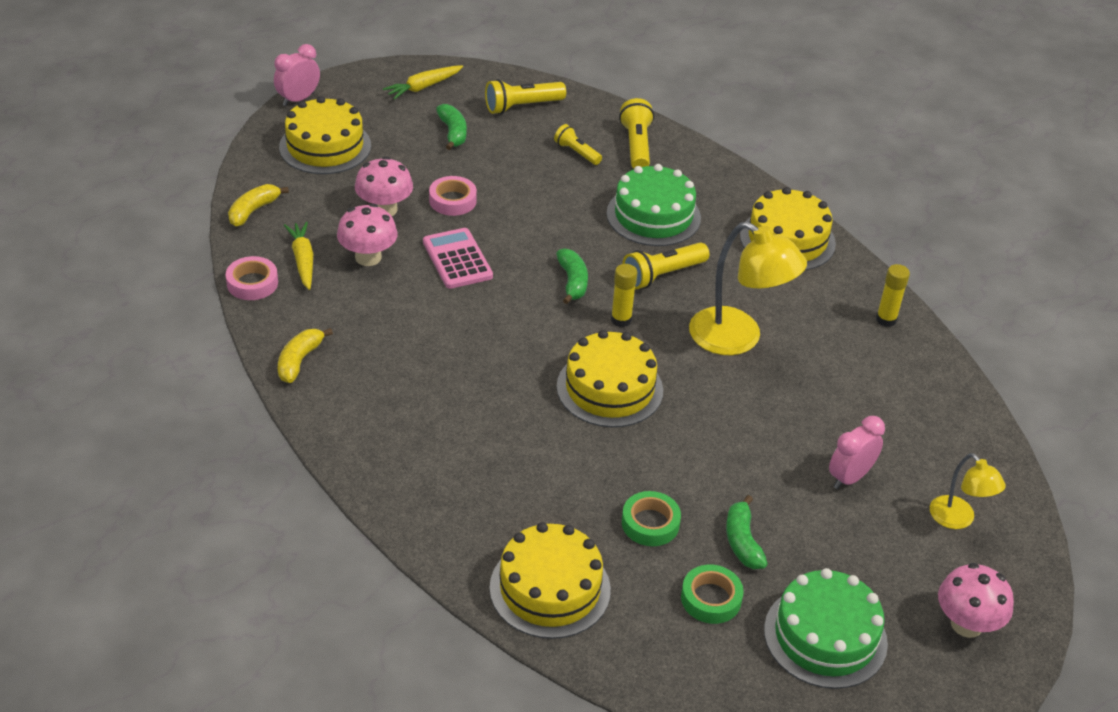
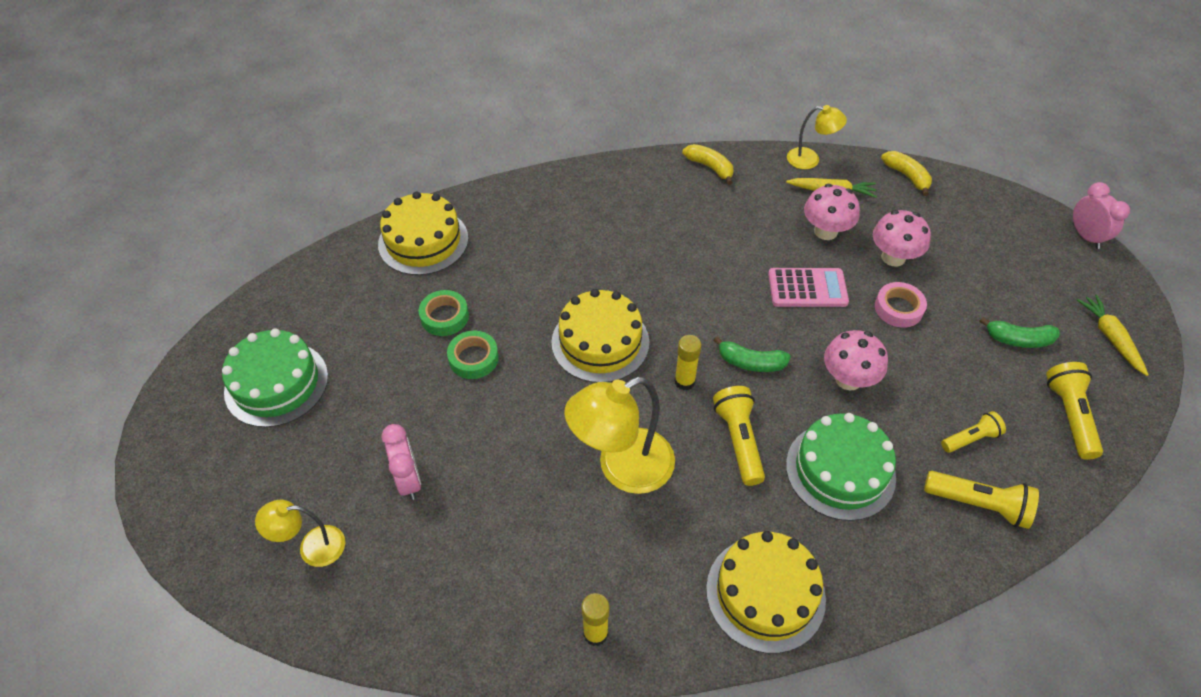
camera: 115 degrees right, 10 degrees up
(252, 283) = (810, 159): pink tape -> yellow lamp
(325, 146) = (1001, 239): yellow cake -> none
(711, 599) = (355, 327): green tape -> green tape (473, 358)
(742, 541) = (392, 368): green banana -> none
(966, 624) = (215, 489): pink mushroom -> pink mushroom (848, 379)

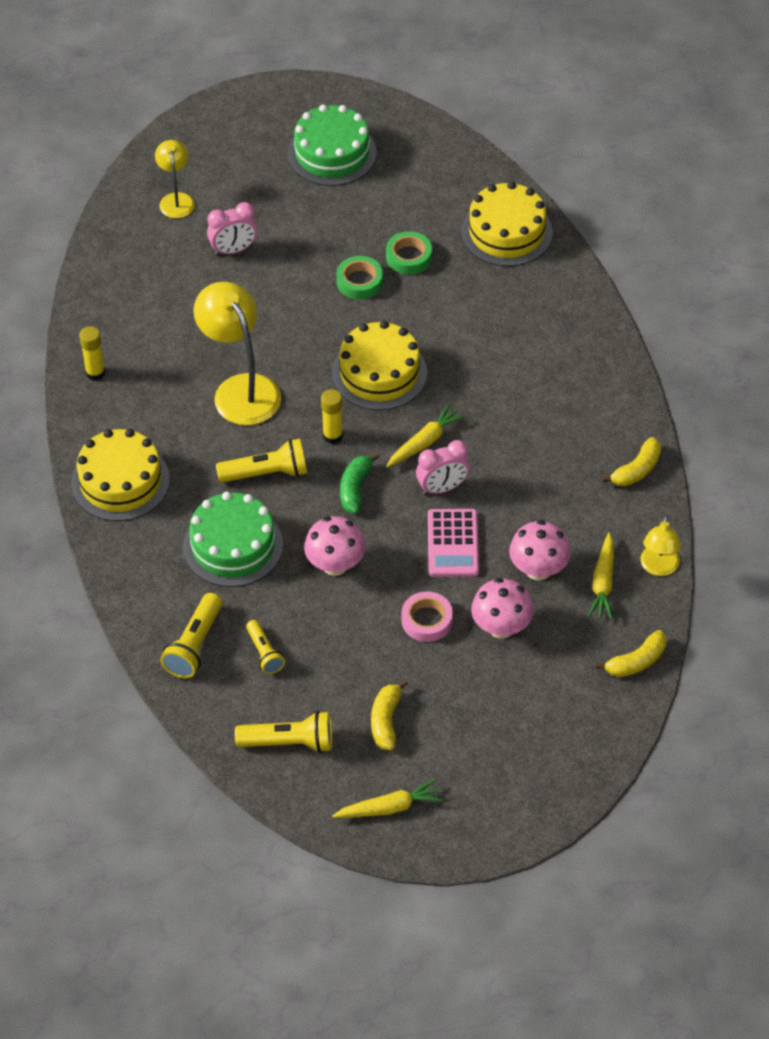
camera: 90 degrees right, 0 degrees up
(688, 307) = (425, 442): none -> yellow carrot
(1018, 340) = (386, 721): green banana -> yellow banana
(1085, 236) = (543, 826): pink clock -> pink clock (442, 488)

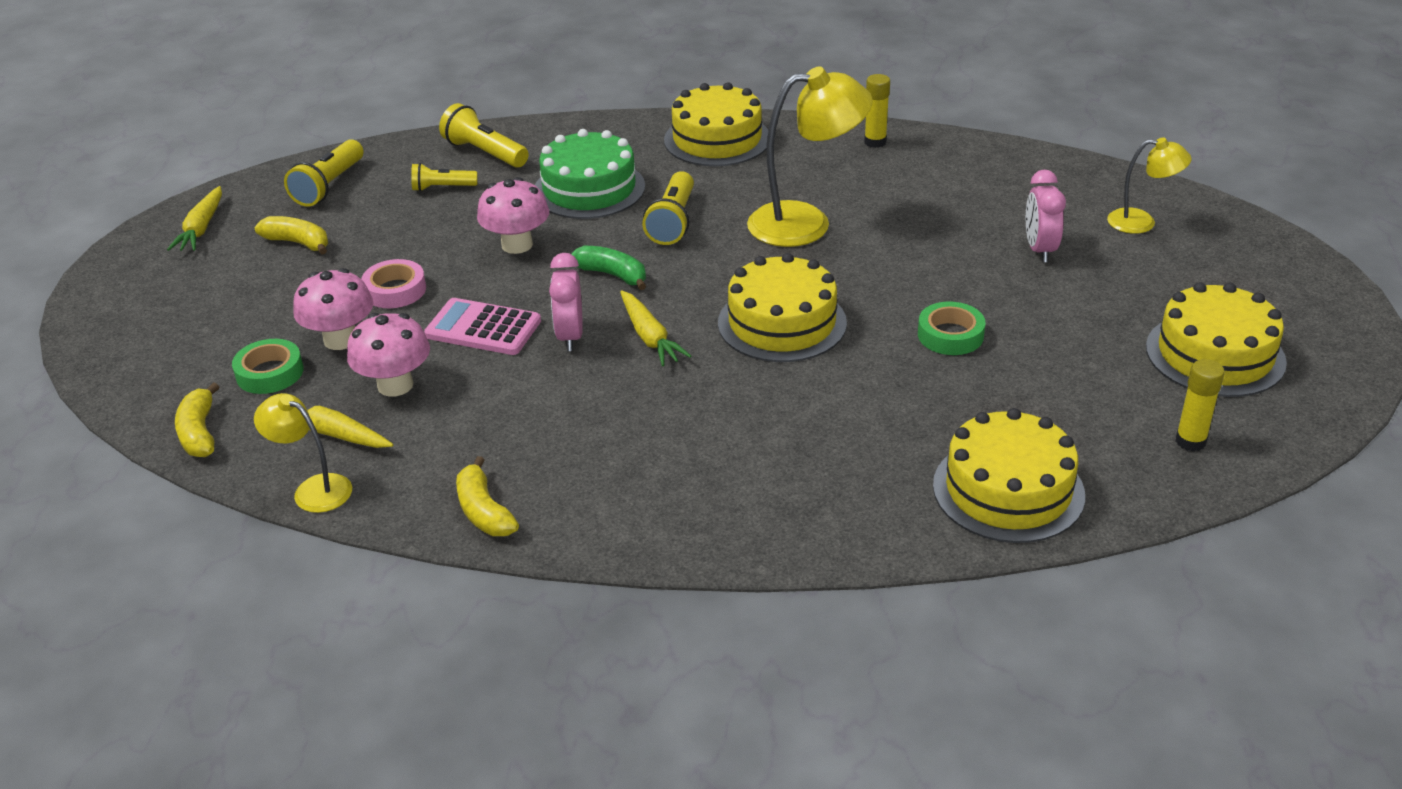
camera: 110 degrees right, 15 degrees down
(332, 153) = (1215, 354): green cake -> yellow cake
(332, 436) = (700, 272): yellow glue stick -> yellow glue stick (1190, 441)
(409, 257) = (984, 385): green tape -> green tape (270, 373)

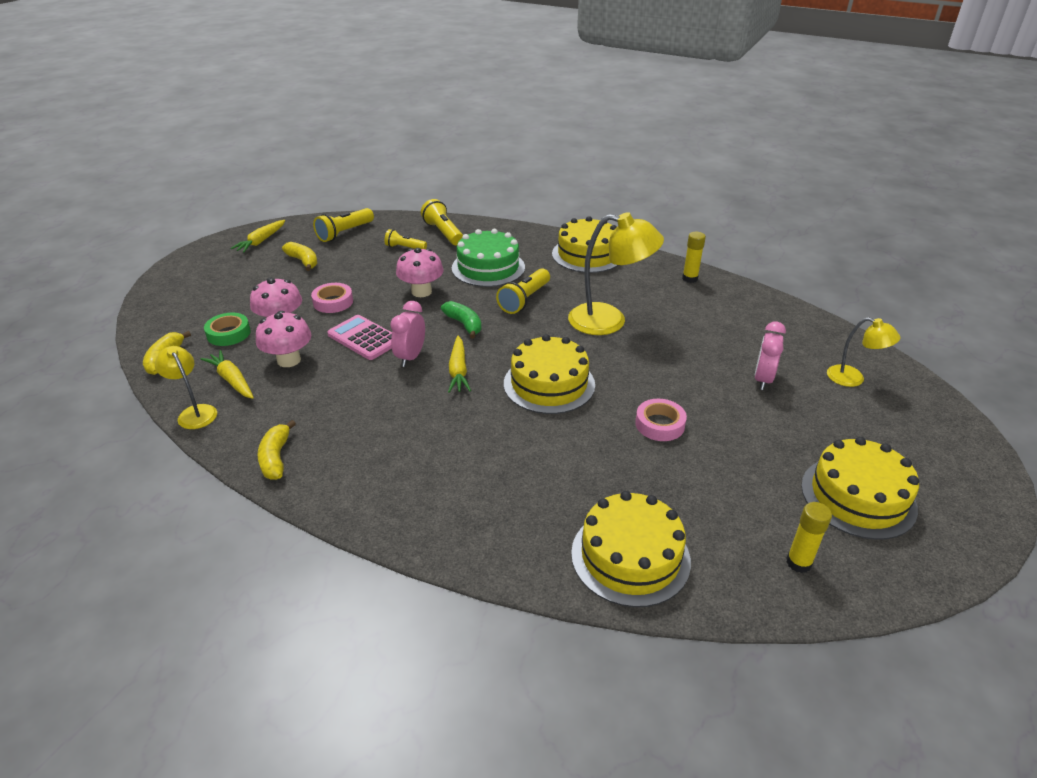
camera: 20 degrees right, 0 degrees up
(950, 335) = (659, 424): green tape -> pink tape

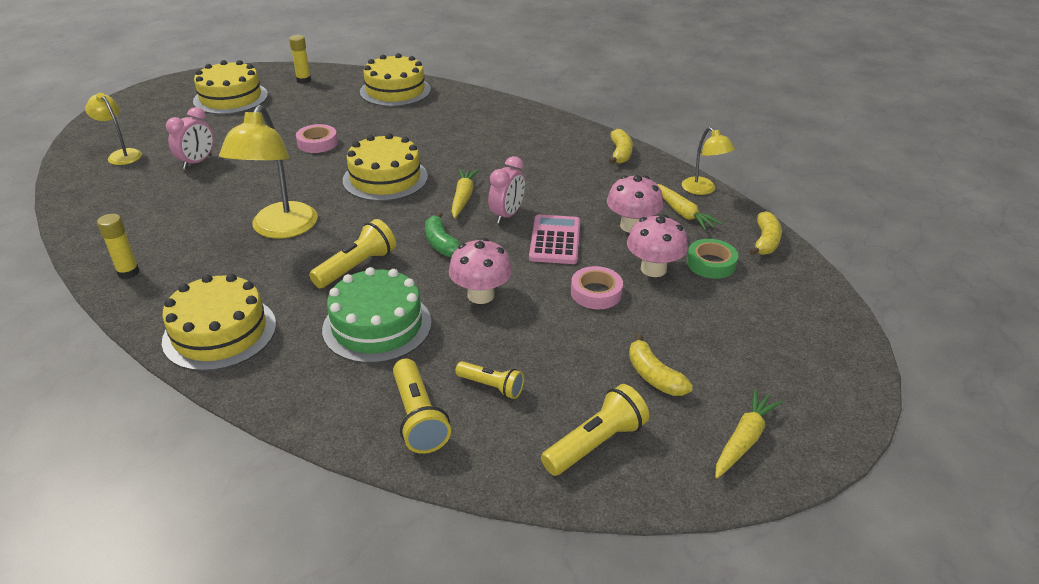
camera: 170 degrees left, 0 degrees up
(364, 338) = (555, 240): pink calculator -> pink calculator turned 135 degrees counterclockwise
(609, 321) = (280, 229): yellow lamp -> yellow lamp turned 105 degrees counterclockwise

